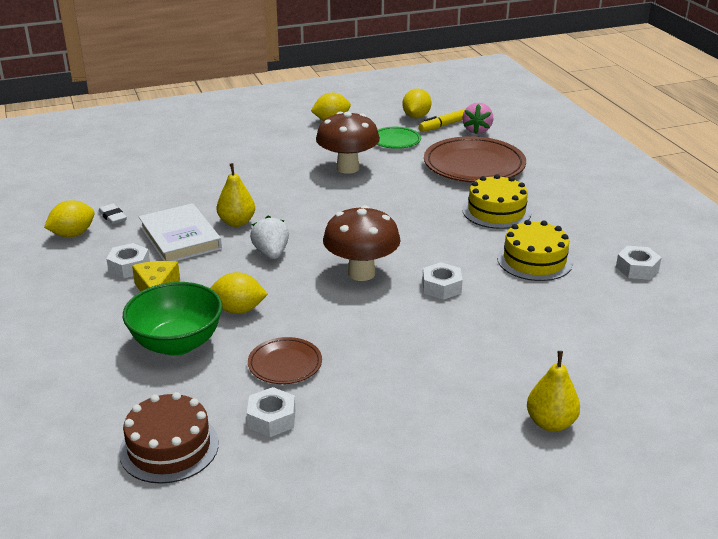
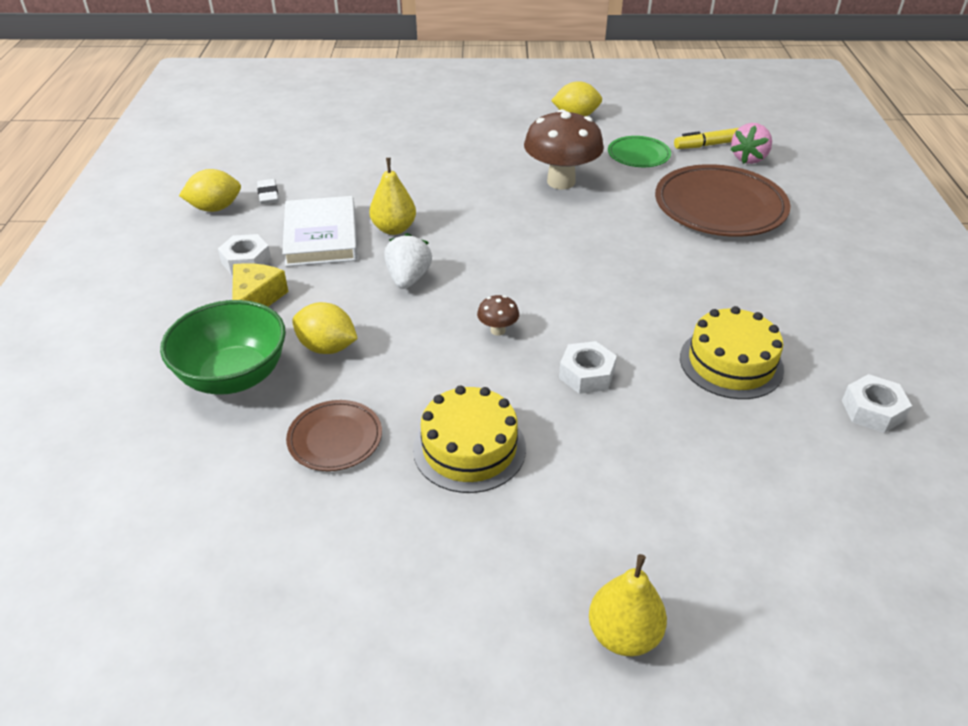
camera: 20 degrees right, 10 degrees up
(169, 447) = (138, 521): brown cake -> none
(271, 418) = (274, 515): white nut -> none
(361, 273) = (498, 330): brown mushroom -> brown mushroom, size x0.43
(416, 117) = (681, 127): yellow lemon -> none
(496, 211) = (716, 278): yellow cake -> yellow cake (469, 448)

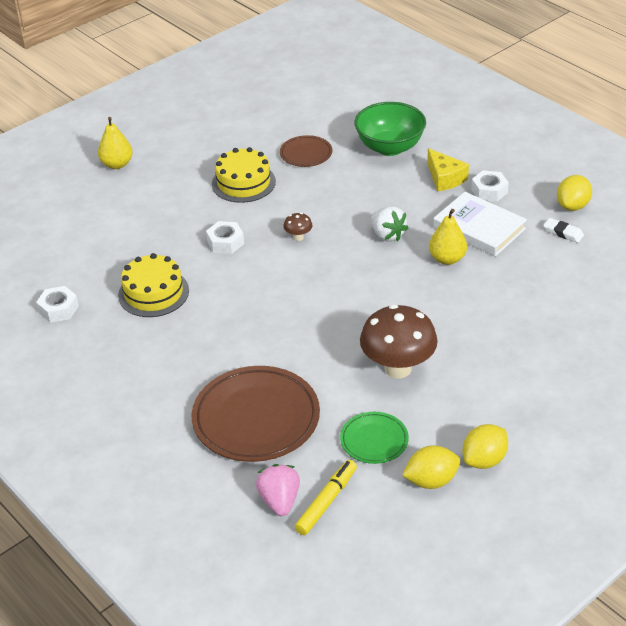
camera: 140 degrees right, 0 degrees up
(327, 347) = (370, 181): yellow lemon -> yellow lemon (431, 480)

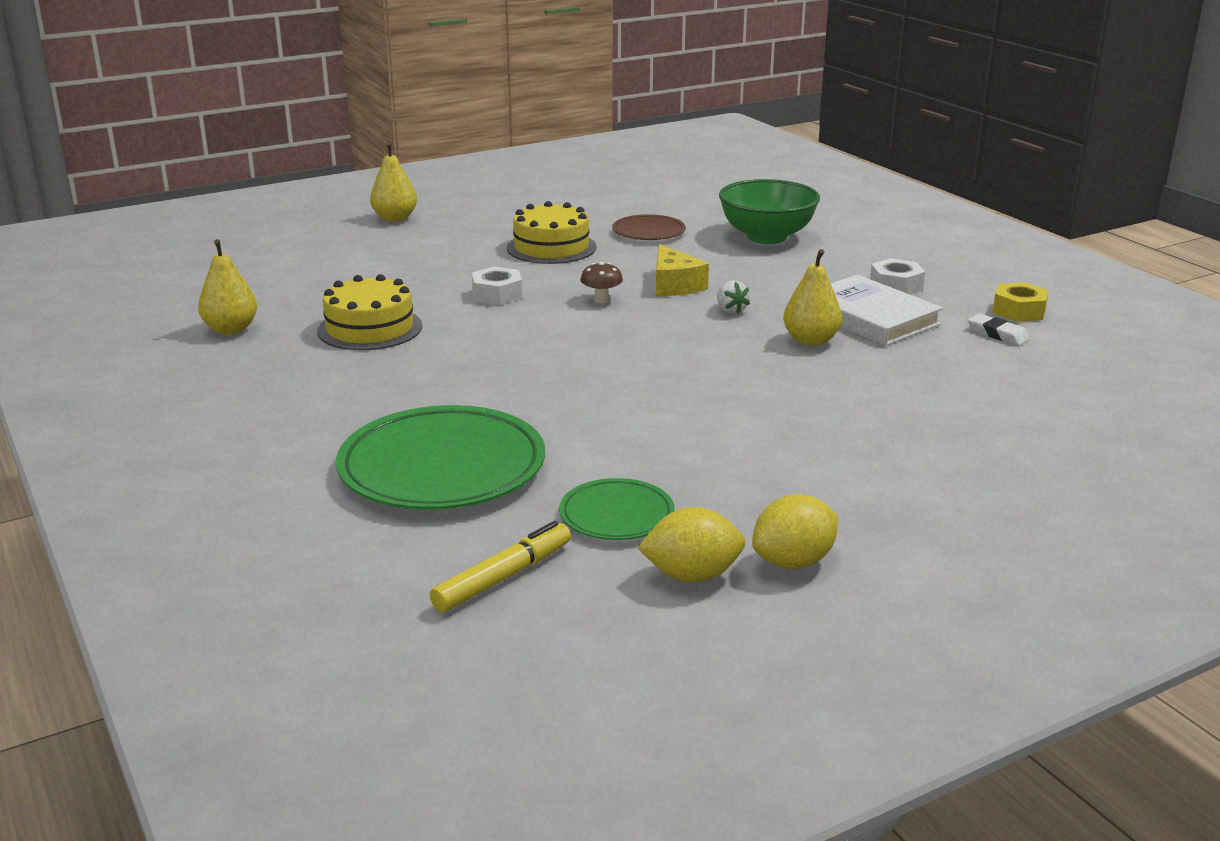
camera: 10 degrees right, 15 degrees down
(58, 309) = (231, 329): white nut -> yellow pear
(256, 418) = (442, 467): brown plate -> green plate
(279, 500) = (427, 566): pink strawberry -> none
(387, 235) = (730, 310): white strawberry -> white strawberry, size x0.63
(398, 368) = (690, 441): brown mushroom -> none
(445, 178) = (834, 269): yellow cheese -> yellow cheese (674, 285)
(572, 206) = (1019, 311): yellow lemon -> yellow nut

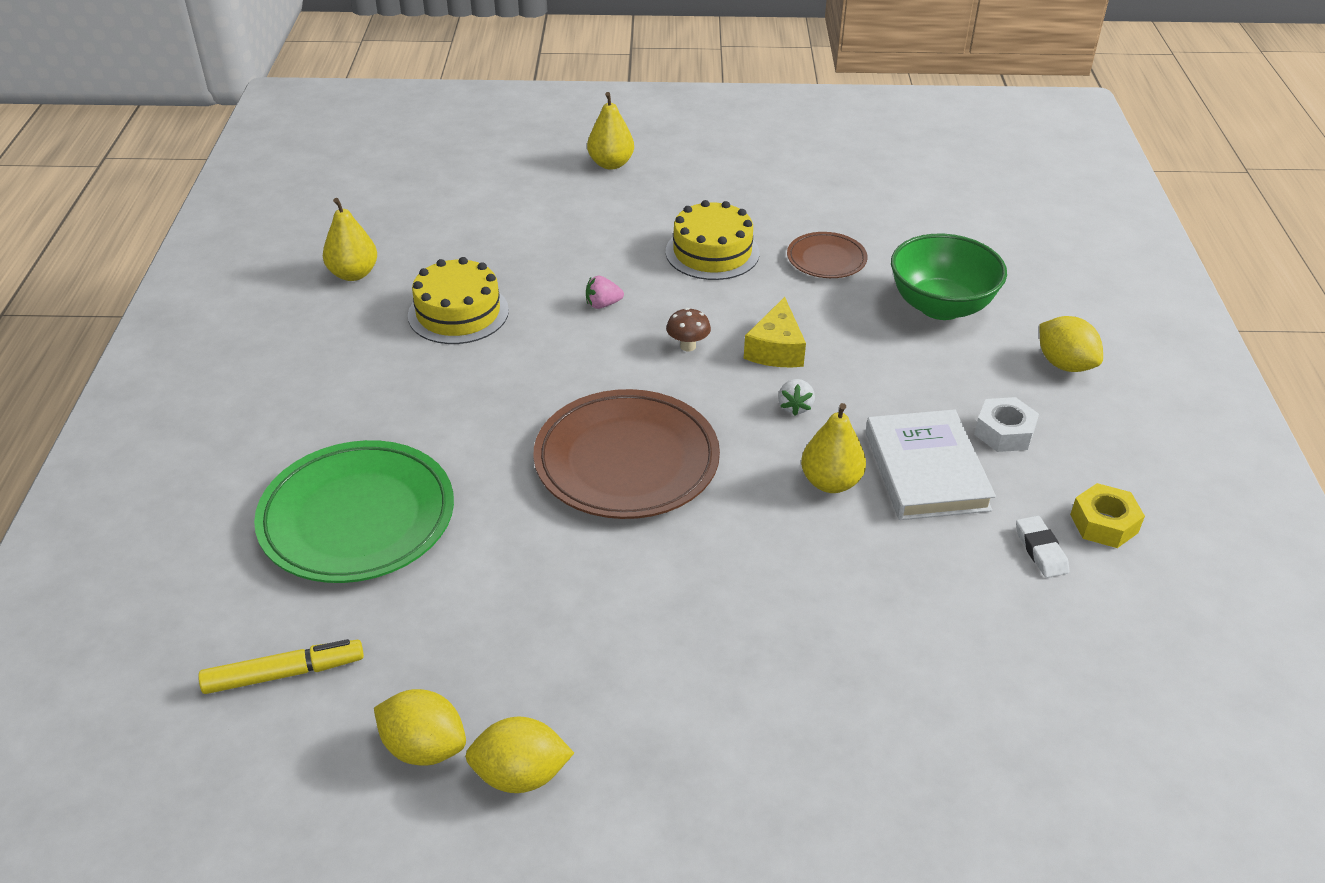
camera: 30 degrees right, 15 degrees up
(497, 294) = (603, 304): white nut -> pink strawberry
(616, 515) = (435, 642): green plate -> none
(638, 372) = (626, 461): none -> brown plate
(890, 245) = (1064, 364): none -> yellow lemon

